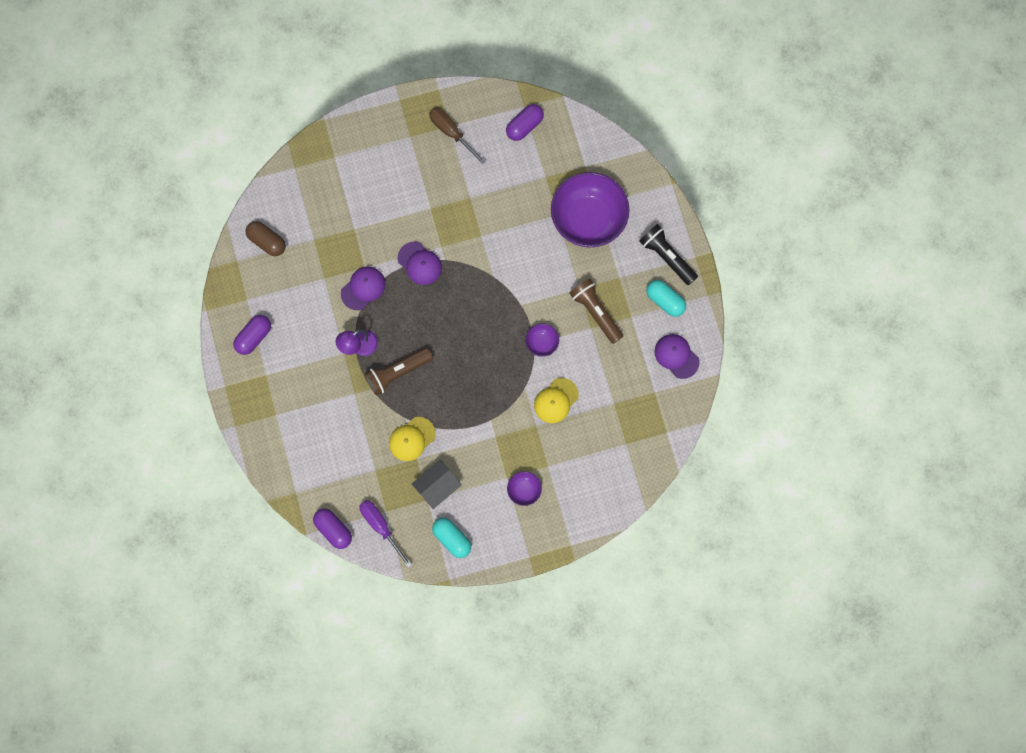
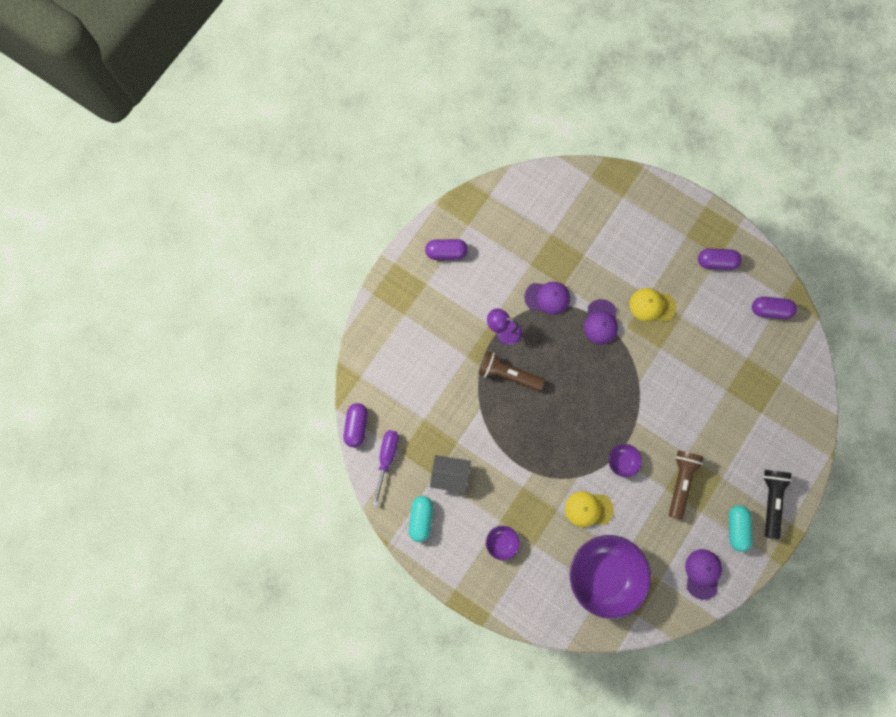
camera: 50 degrees right, 0 degrees up
(267, 241) = (521, 203): brown capsule -> none
(412, 439) = (469, 426): yellow cap -> yellow cap (652, 305)
(451, 132) = (716, 262): brown screwdriver -> purple capsule
(588, 219) = (745, 416): purple bowl -> purple bowl (604, 574)

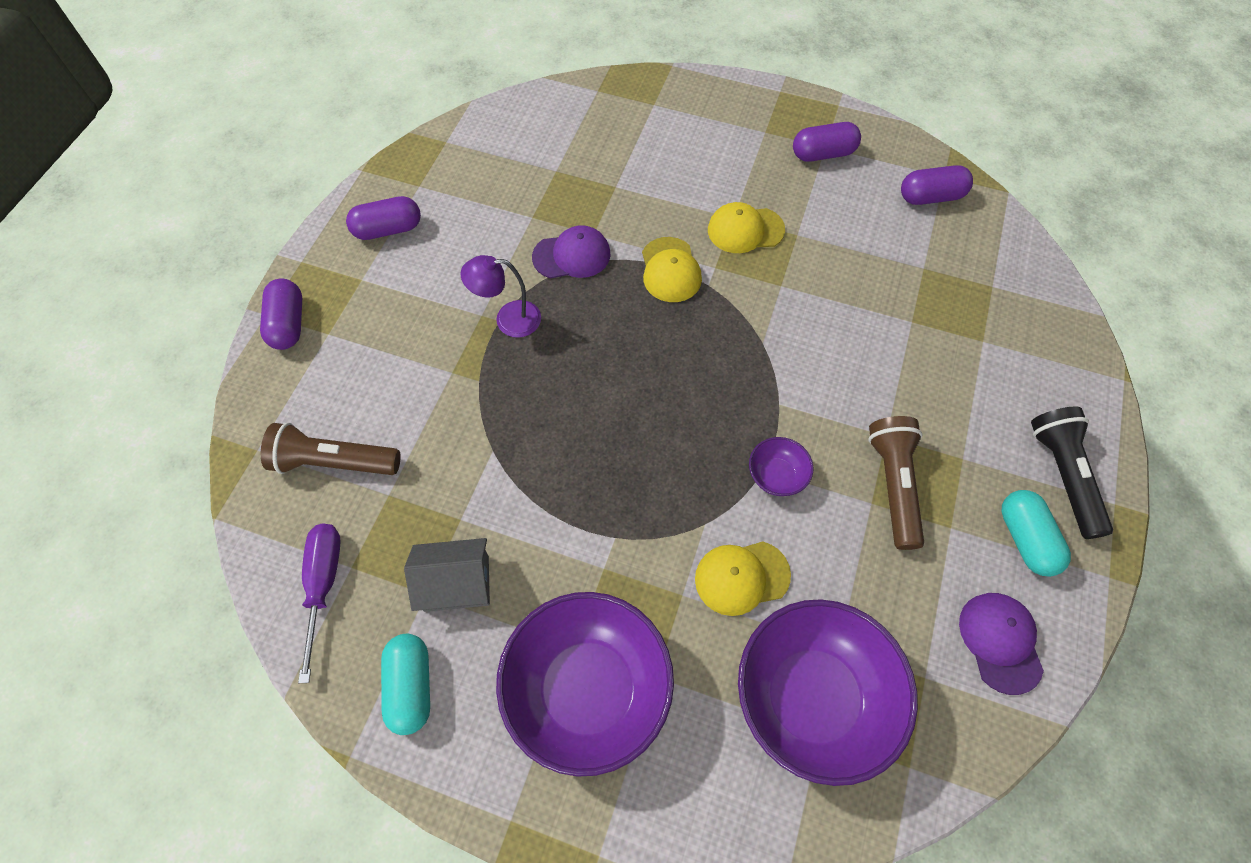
camera: 15 degrees left, 15 degrees down
(356, 426) = (256, 539): purple capsule -> purple capsule (288, 324)
(501, 542) = (588, 689): purple bowl -> purple bowl, size x2.32
(508, 374) = (531, 383): brown flashlight -> brown flashlight (334, 462)
(601, 322) = (670, 270): purple cap -> yellow cap

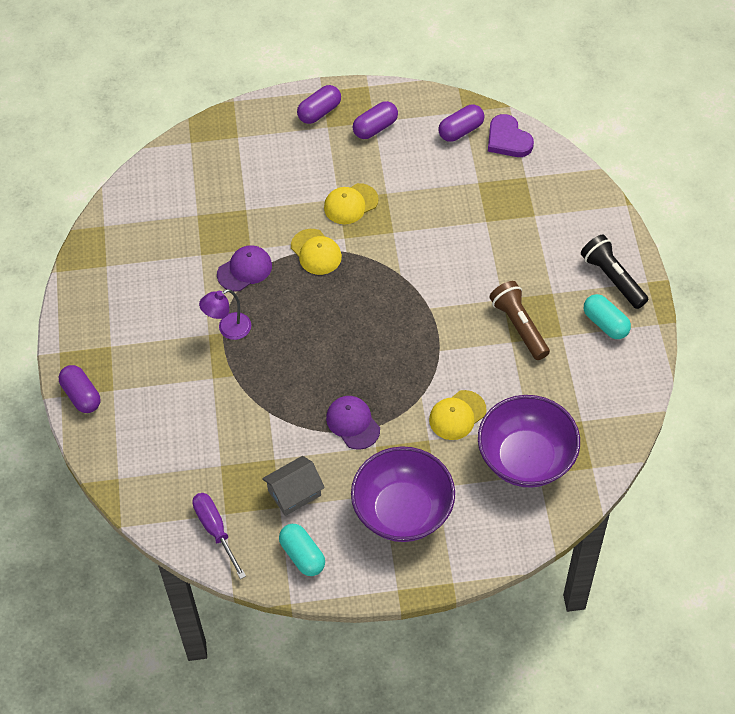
camera: 25 degrees left, 5 degrees down
(334, 462) = (173, 463): brown flashlight -> none
(388, 229) = (105, 305): purple capsule -> purple capsule (319, 112)
(776, 476) = (449, 351): purple bowl -> none
(989, 231) = (508, 139): none -> purple heart
(1000, 642) = (613, 384): purple cap -> purple cap (353, 423)

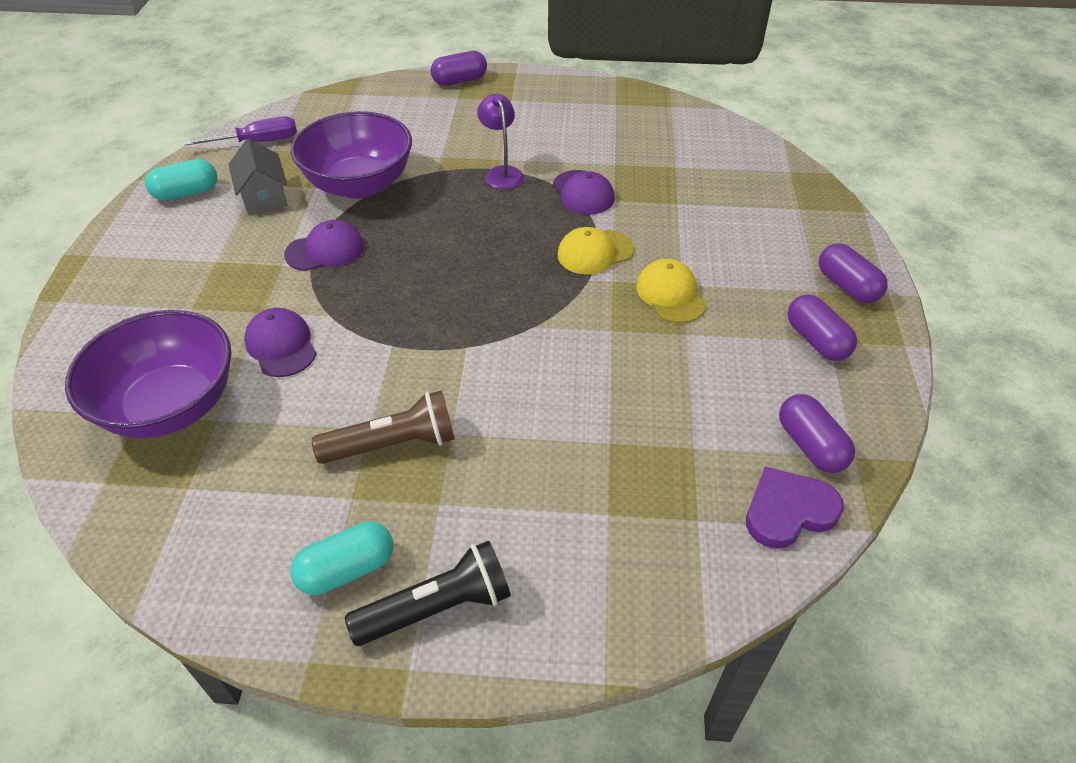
camera: 100 degrees right, 10 degrees down
(403, 511) = (182, 274): purple bowl -> purple bowl (359, 184)
(457, 415) = (281, 345): yellow cap -> purple cap

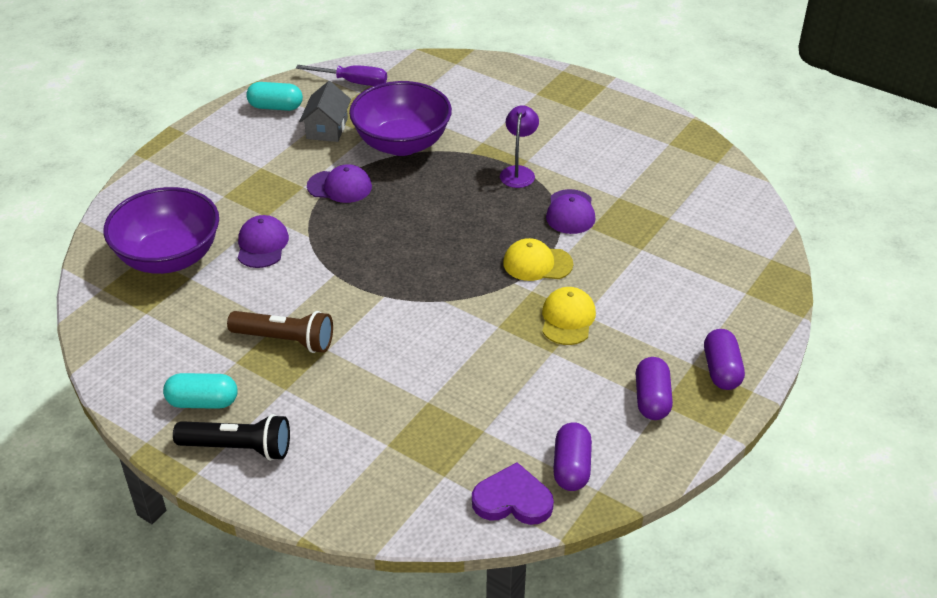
camera: 30 degrees right, 5 degrees down
(460, 81) = (550, 78): purple capsule -> none

